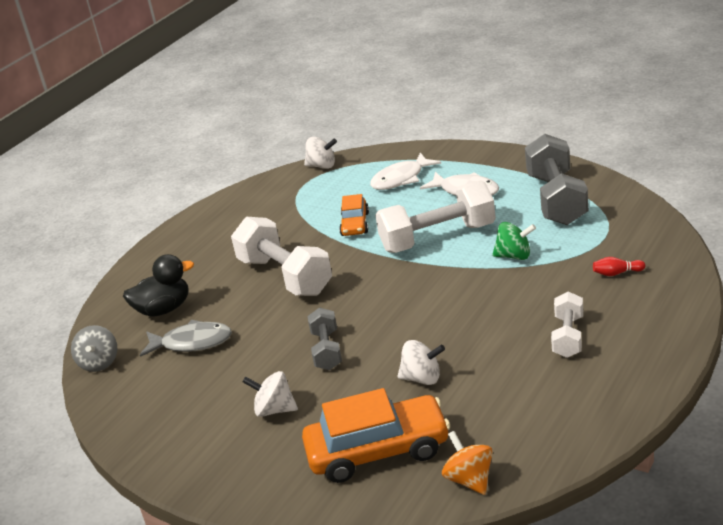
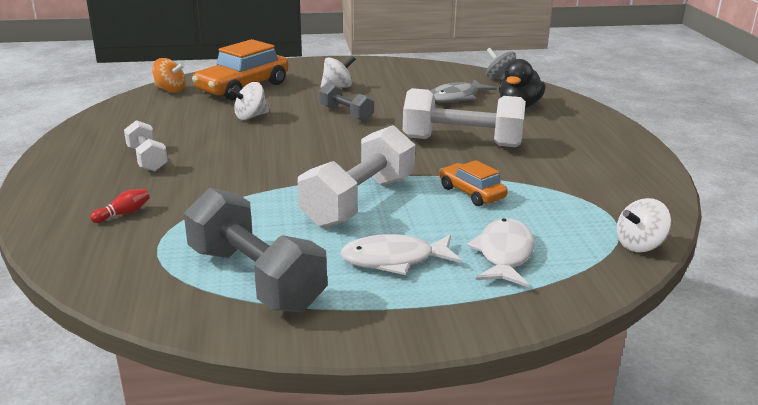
camera: 135 degrees right, 5 degrees down
(514, 256) = (253, 204): green spinning top -> none

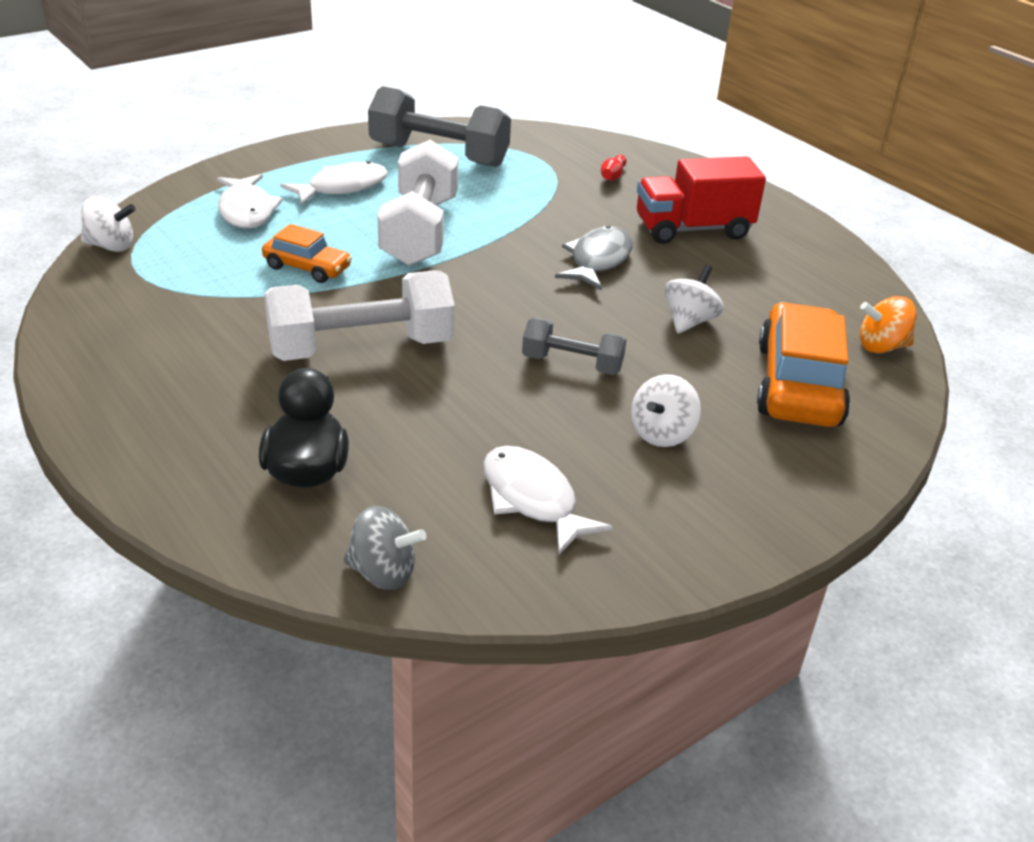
camera: 150 degrees right, 10 degrees up
(147, 159) = (693, 229): white dumbbell -> red truck
(421, 83) = (532, 499): none -> white fish
(456, 98) = (434, 464): grey fish -> grey fish (598, 260)
(639, 245) = (111, 246): white spinning top -> white spinning top turned 60 degrees clockwise

